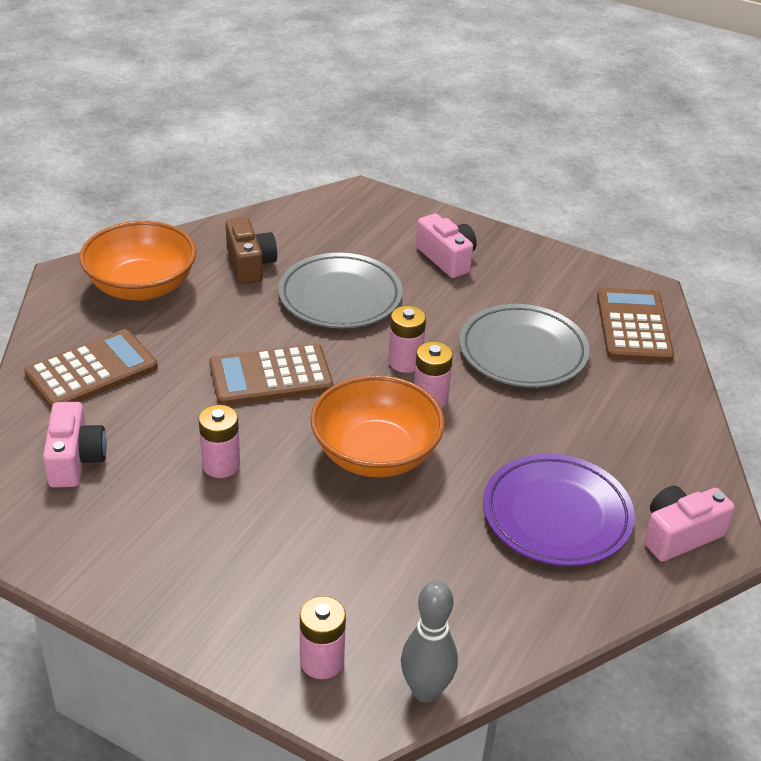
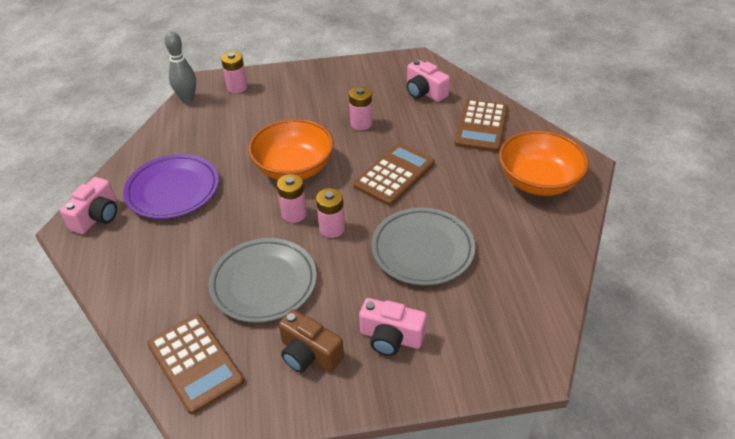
camera: 145 degrees right, 5 degrees up
(250, 265) = (507, 237): brown camera -> brown camera (309, 354)

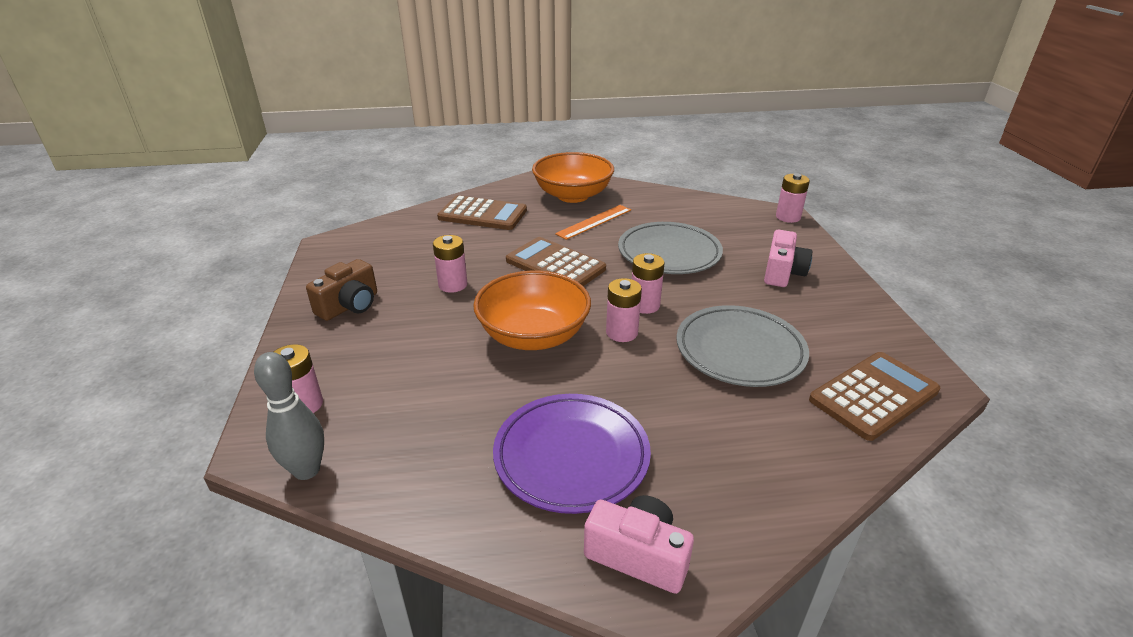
camera: 90 degrees left, 10 degrees down
(309, 354) = (823, 317): brown camera -> brown camera (350, 306)
(424, 92) = (405, 242): pink camera -> none
(481, 197) = (594, 221): none -> orange ruler
(528, 370) = (788, 217): none -> pink battery

